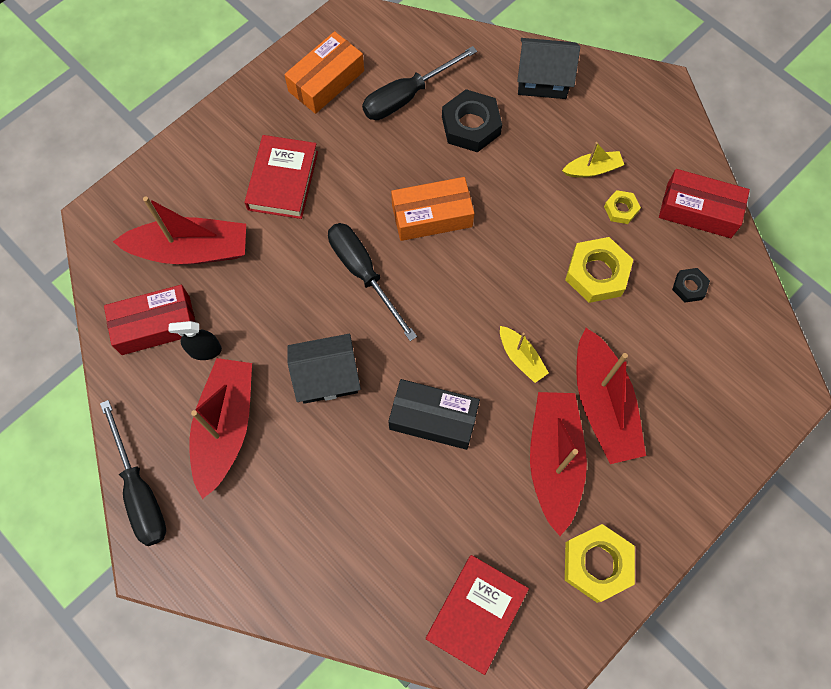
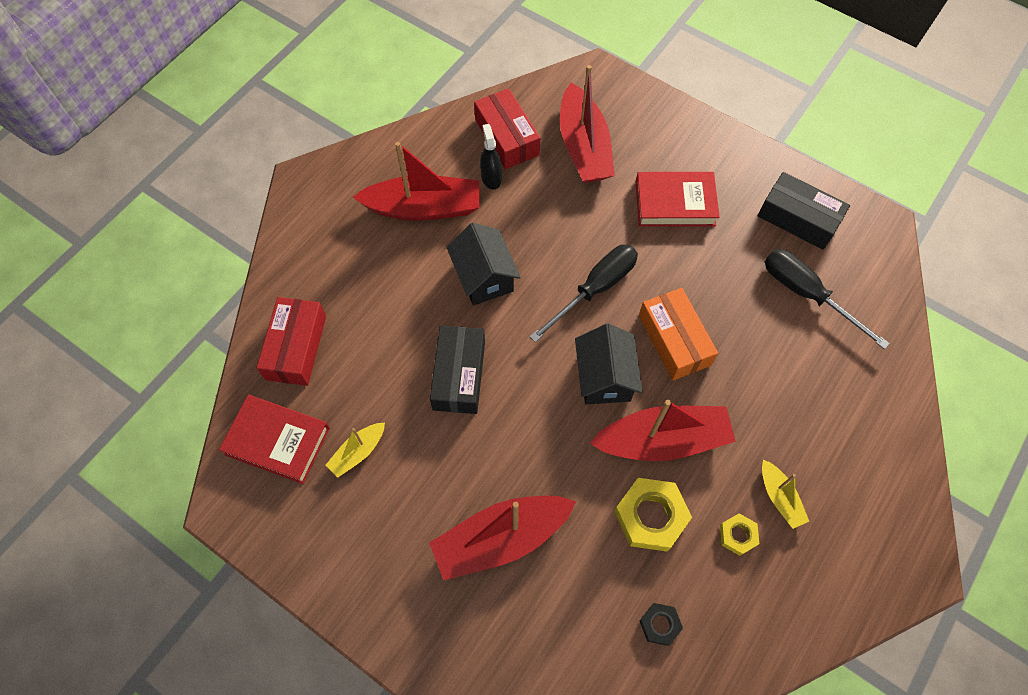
camera: 80 degrees right, 5 degrees down
(140, 491) = (360, 159): black screwdriver -> none
(326, 81) = (798, 218): orange box -> black box
(471, 125) = (793, 362): black nut -> none
(521, 357) = (537, 449): yellow boat -> yellow boat (358, 452)
(543, 80) = (878, 429): black house -> black house (604, 377)
(554, 460) = (433, 495): red boat -> red boat (662, 440)
(597, 563) = (333, 550): yellow nut -> none
(698, 210) = (763, 629): red box -> red box (296, 347)

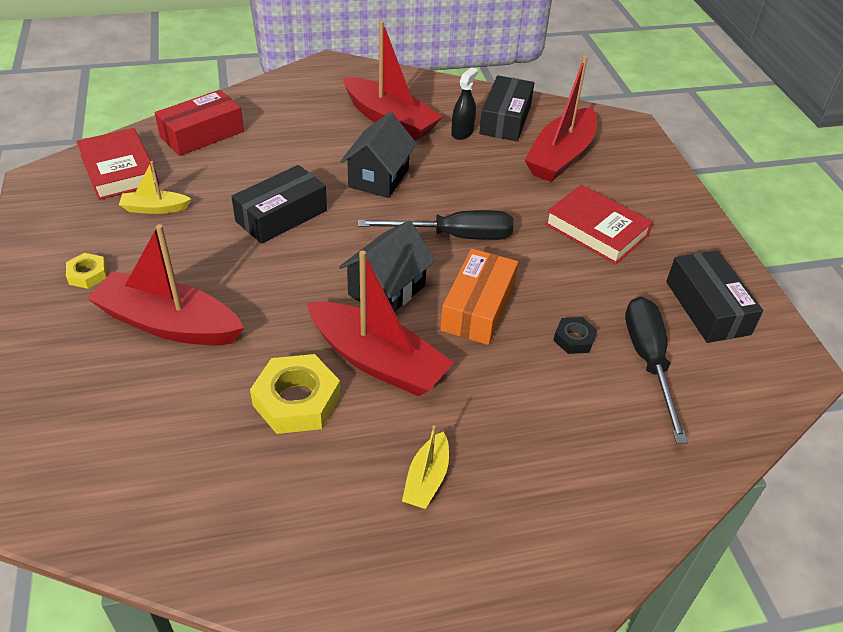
camera: 40 degrees right, 20 degrees down
(507, 137) = (505, 119): red box -> black box
(660, 624) = (198, 476): black nut -> black nut (574, 339)
(737, 535) = (351, 473): yellow nut -> yellow nut (87, 274)

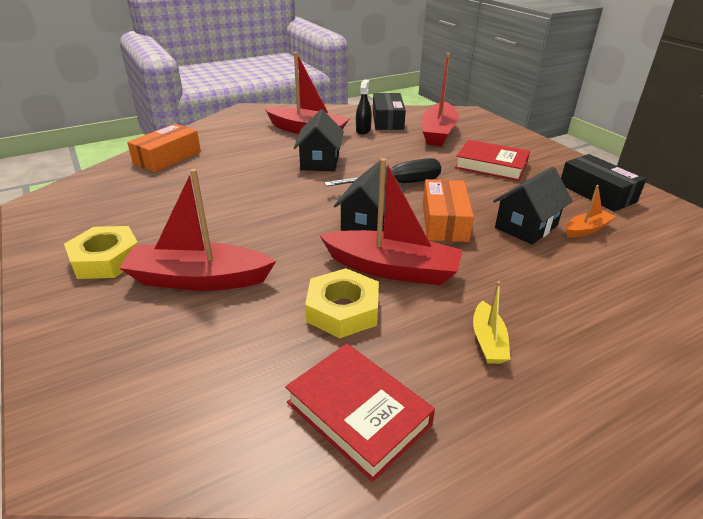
camera: 15 degrees left, 10 degrees down
(87, 274) = (106, 259): yellow nut -> yellow nut, size x1.87
(119, 169) = (106, 188): red book -> red book (358, 413)
(155, 208) = (149, 206): yellow boat -> none
(202, 134) = (167, 158): red box -> orange box
(281, 216) = (258, 194): black box -> none
(574, 339) = (526, 226): black nut -> black house
(648, 362) = (586, 229): black screwdriver -> orange boat

